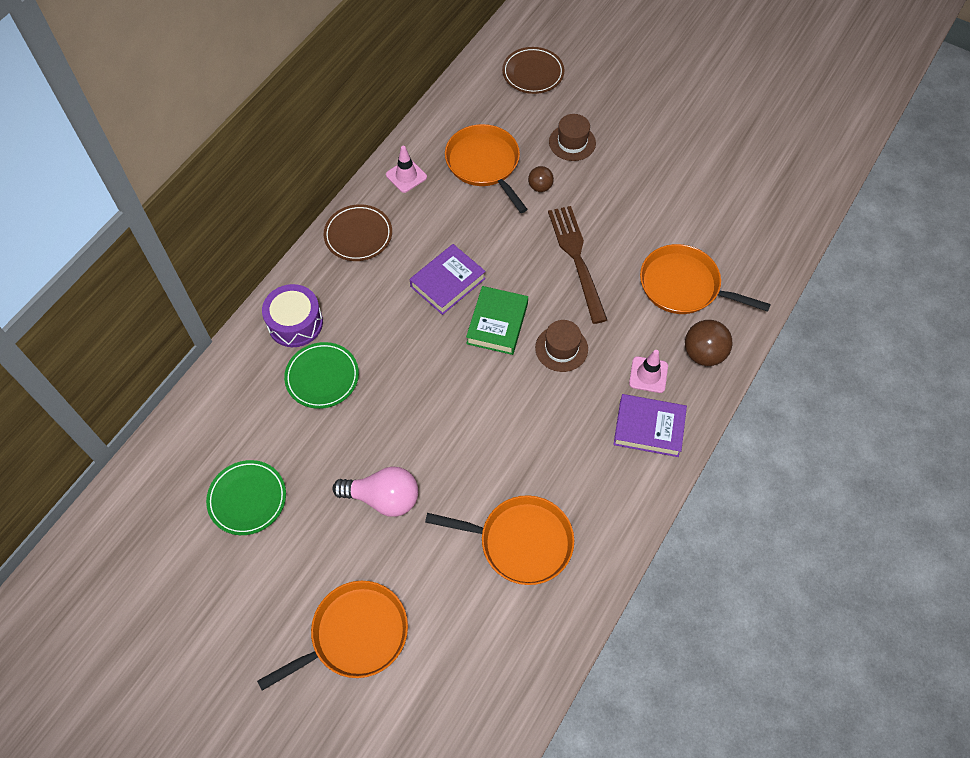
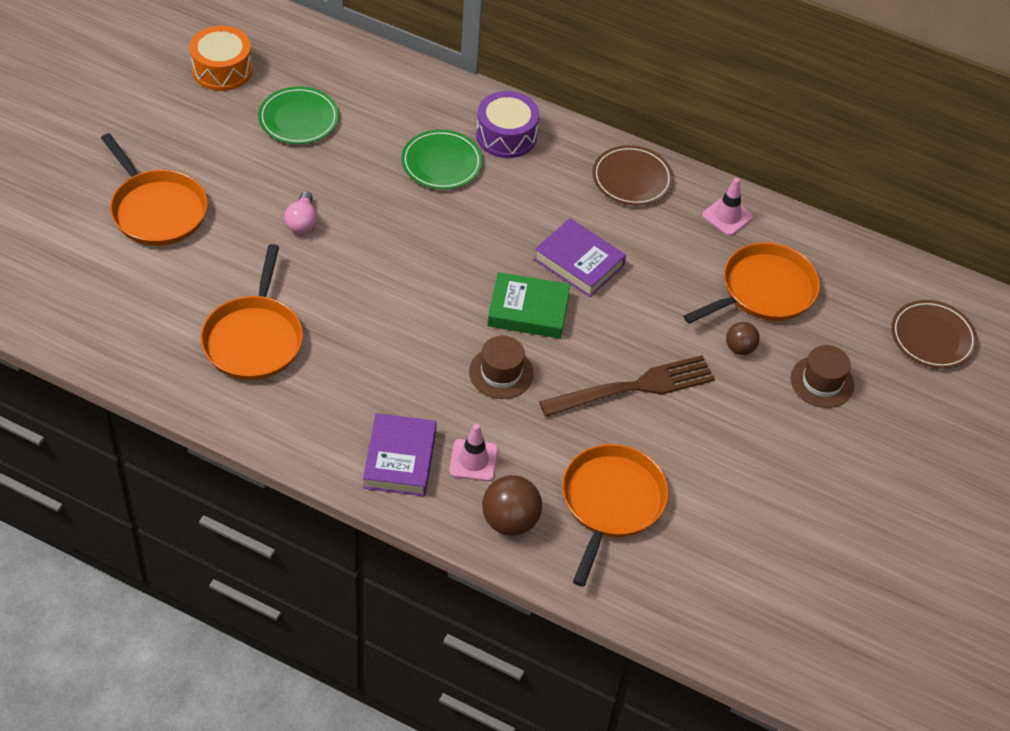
camera: 80 degrees right, 10 degrees down
(164, 573) = (222, 70): none -> orange drum
(383, 498) = (302, 222): pink light bulb -> pink light bulb, size x0.62

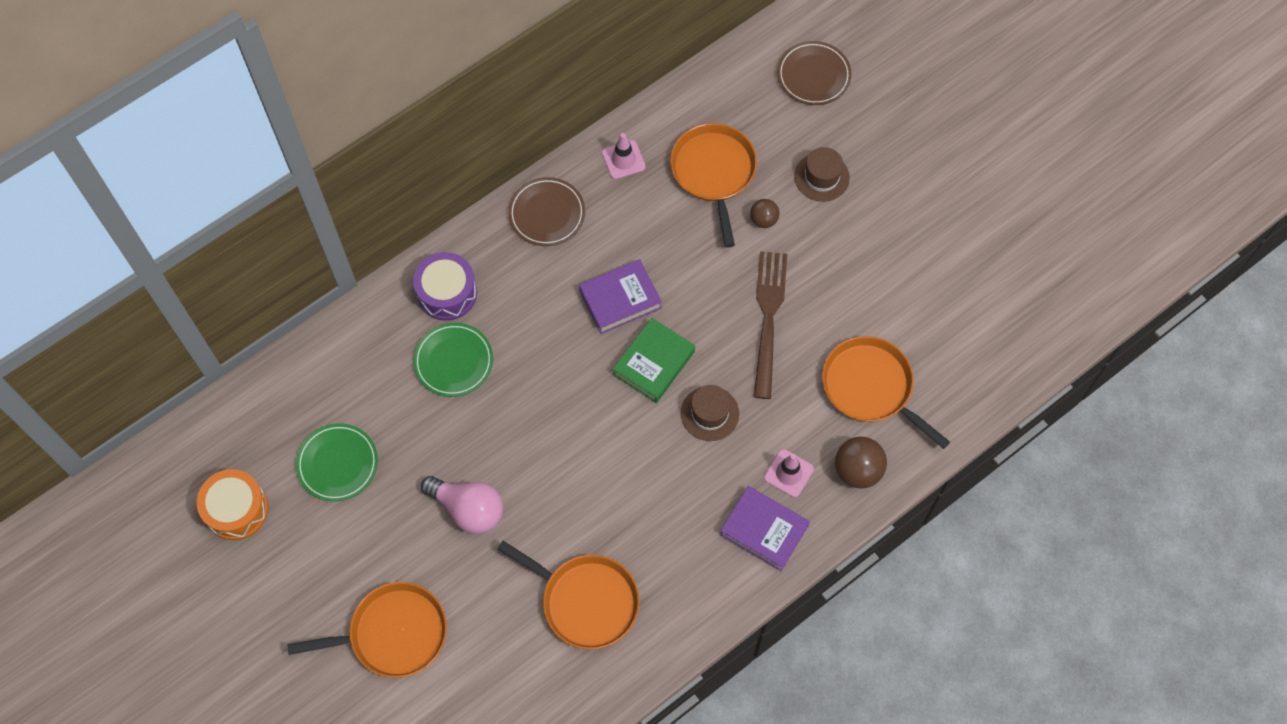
camera: 60 degrees left, 15 degrees up
(302, 222) = (468, 509): pink light bulb -> pink light bulb, size x1.61

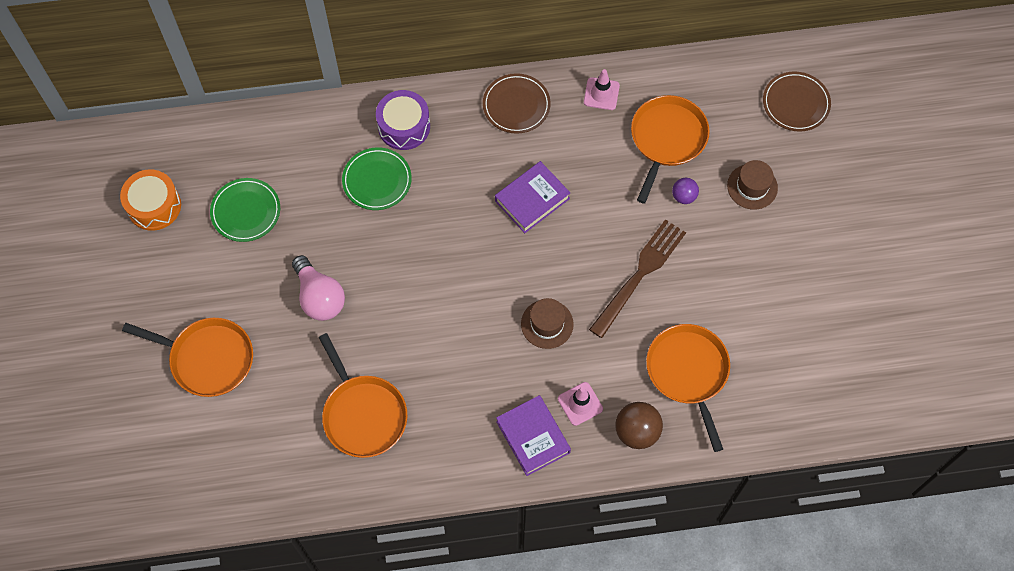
camera: 30 degrees right, 0 degrees up
(620, 299) = (532, 199): purple book -> purple book turned 45 degrees counterclockwise
(654, 363) = (528, 262): green book -> none
(763, 220) = (684, 196): brown ball -> purple ball

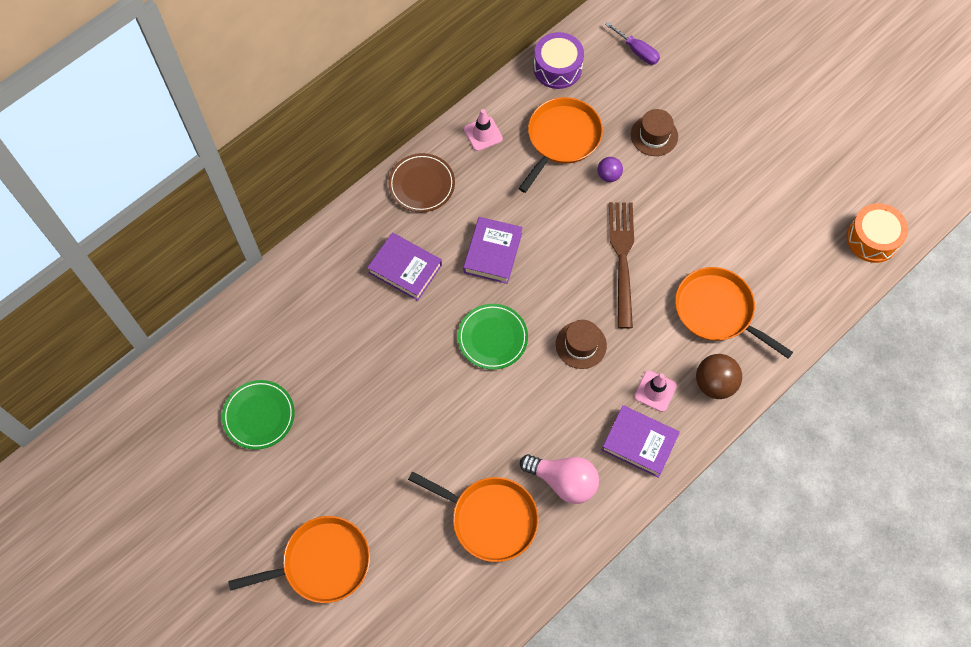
camera: 35 degrees left, 0 degrees up
(154, 206) = (172, 464): orange drum -> orange drum (872, 239)
(319, 297) = (378, 446): pink light bulb -> pink light bulb (563, 481)
(377, 180) = (353, 318): green plate -> green plate (492, 338)
(404, 126) = (341, 259): purple drum -> purple drum (557, 68)
(449, 167) = (405, 269): none -> purple book
(667, 139) = (562, 139): orange pan -> orange pan turned 45 degrees clockwise
(795, 103) = (637, 51): brown plate -> purple screwdriver

